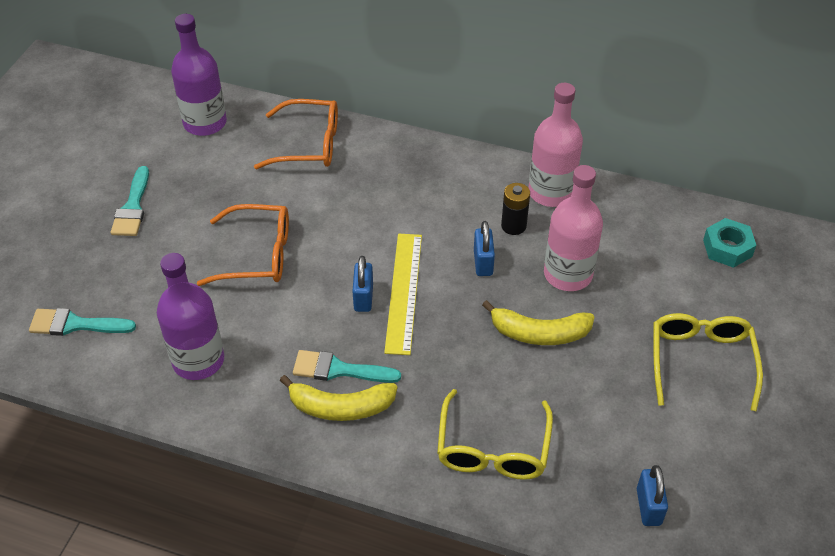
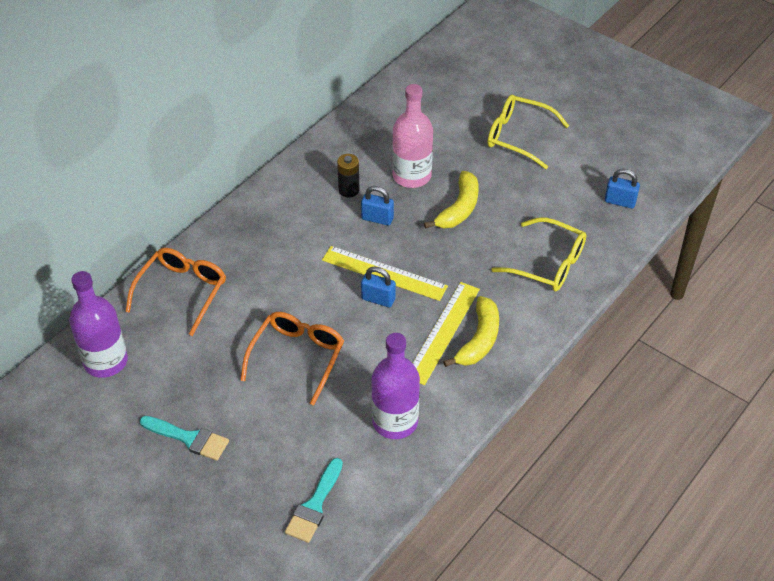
camera: 70 degrees left, 0 degrees up
(339, 369) = (443, 332): turquoise brush -> yellow ruler
(551, 192) = (325, 158): pink bottle -> none
(727, 248) = (428, 88): turquoise nut -> none

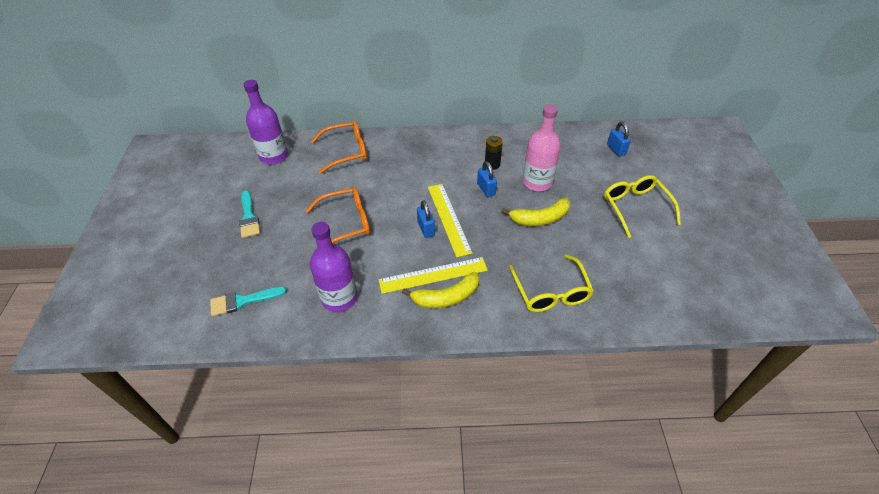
camera: 50 degrees right, 0 degrees up
(620, 201) = (656, 295): blue padlock -> blue padlock (616, 149)

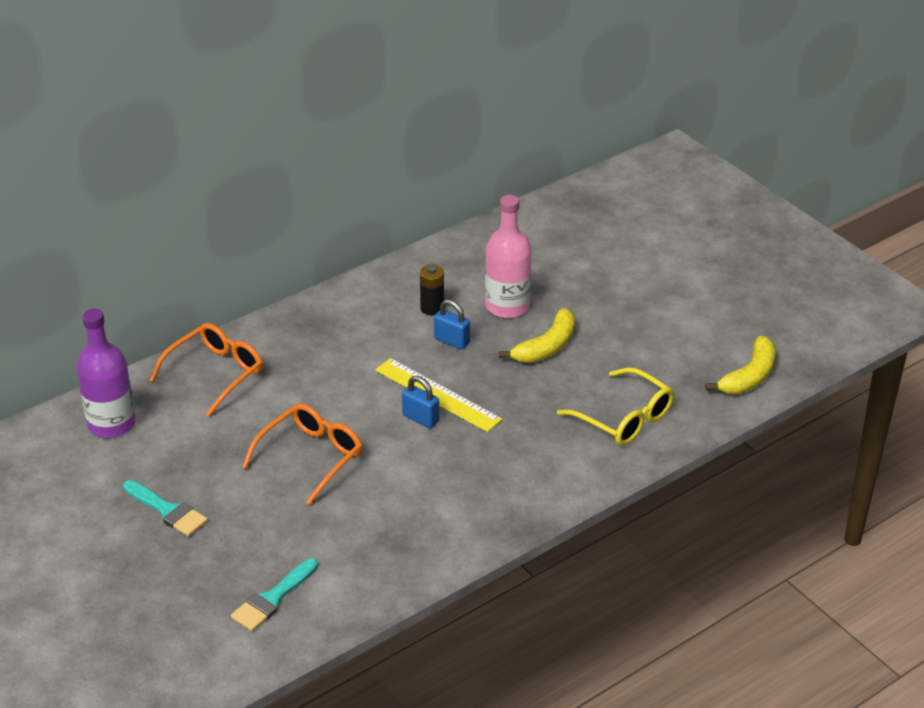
camera: 35 degrees left, 10 degrees down
(339, 298) = (390, 537): purple bottle -> none
(433, 275) = (478, 463): yellow ruler -> none
(446, 297) = (515, 477): yellow banana -> yellow banana (749, 376)
(616, 149) = (569, 227): blue padlock -> none
(635, 207) = (643, 287): yellow glasses -> none

